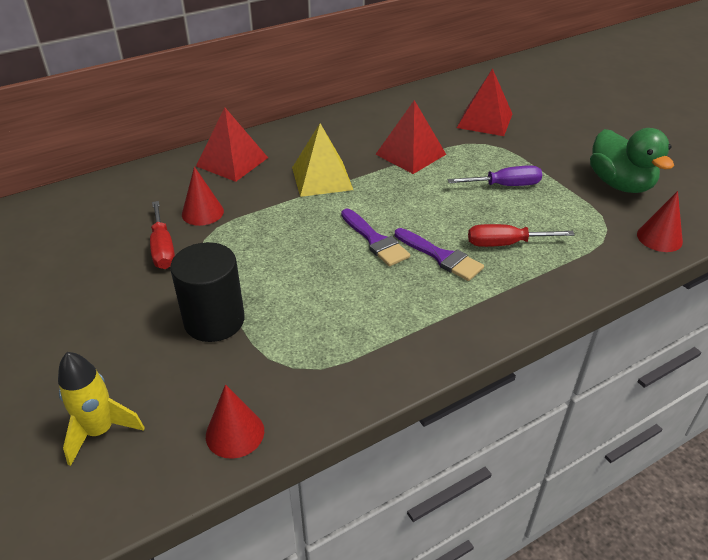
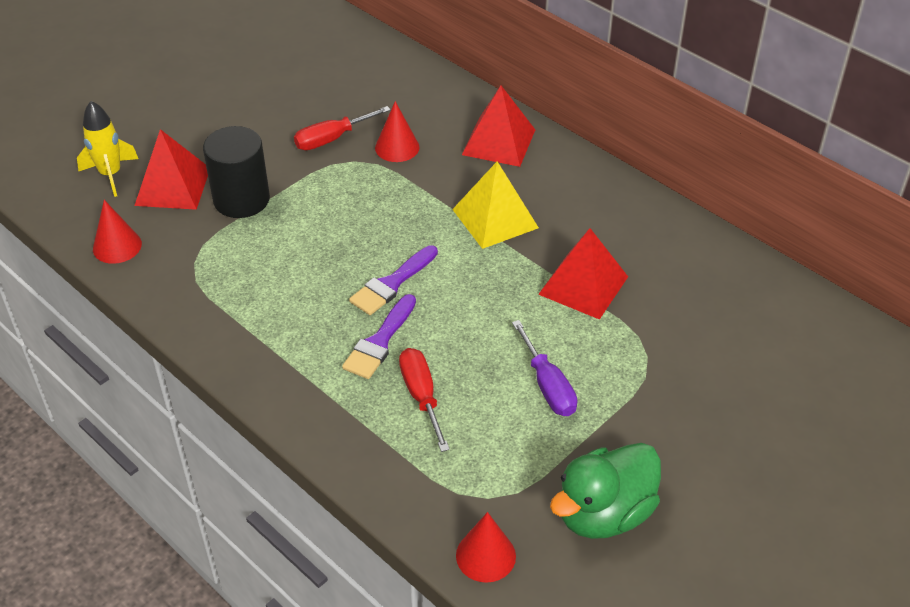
camera: 75 degrees right, 5 degrees up
(484, 120) = (712, 349): red pyramid -> red pyramid (173, 186)

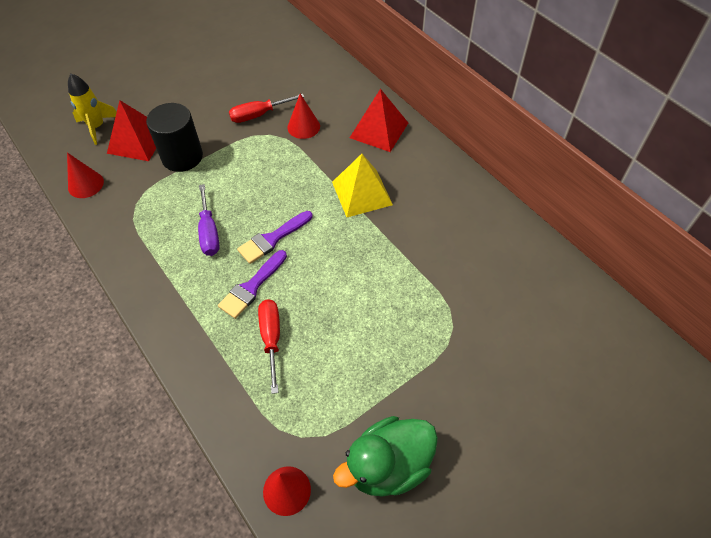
camera: 10 degrees right, 10 degrees up
(548, 385) = (369, 342): purple screwdriver -> purple screwdriver (209, 232)
(583, 285) = (416, 258): red pyramid -> none

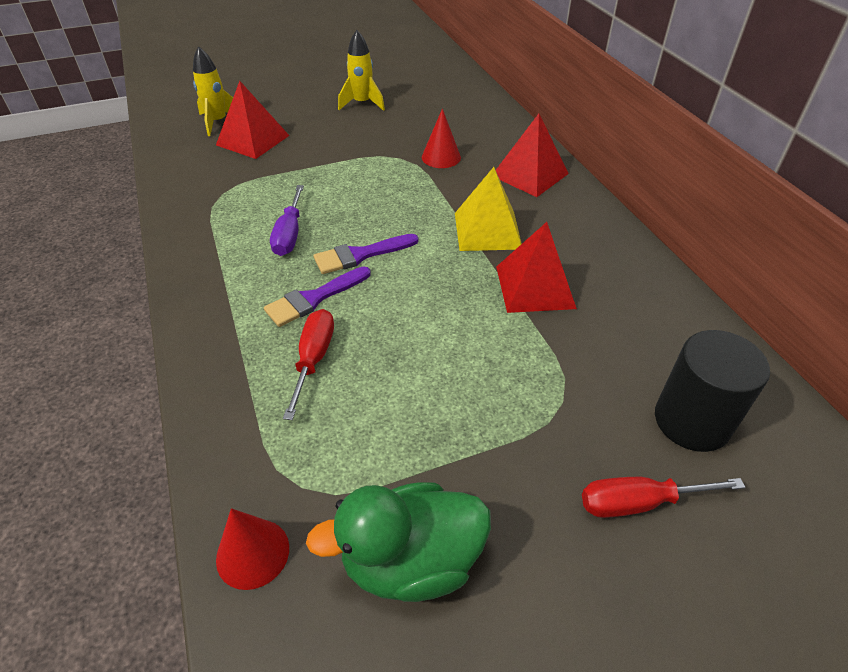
camera: 15 degrees right, 10 degrees down
(86, 184) = (179, 167): red cone -> none
(182, 157) = (293, 161): black cylinder -> black cylinder (692, 421)
(217, 80) = (362, 103): none -> yellow rocket
(258, 115) = (394, 139): red screwdriver -> red screwdriver (639, 502)
(410, 237) = (535, 287): none -> red pyramid

